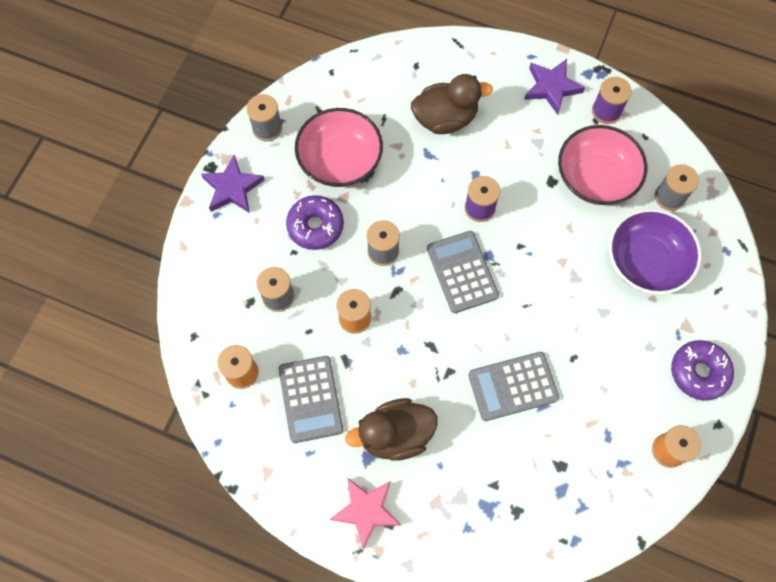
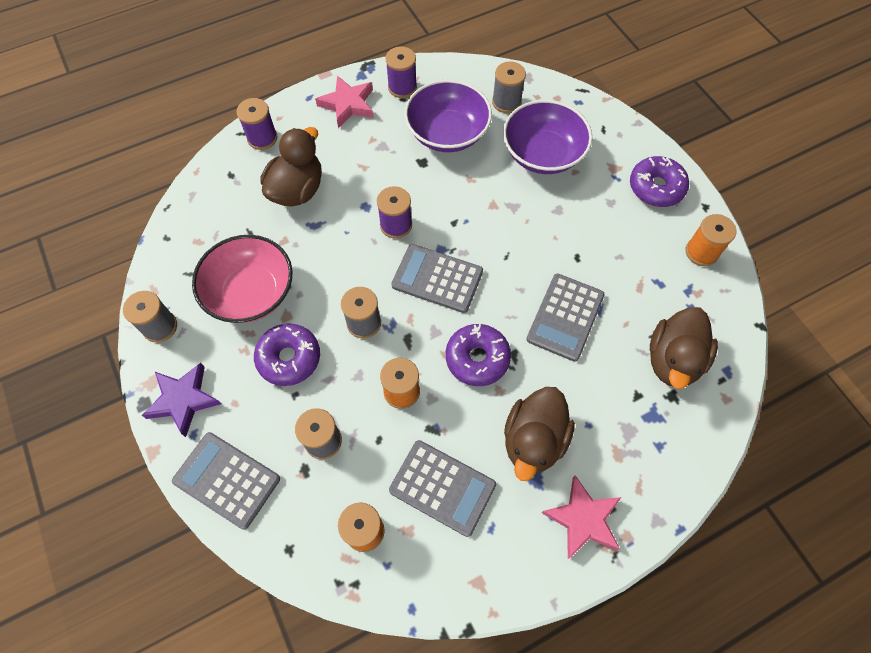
camera: 50 degrees left, 5 degrees down
(205, 261) = (227, 480): none -> grey calculator
(424, 349) = (477, 358): none -> purple donut
(465, 58) = (262, 138): none -> purple spool
(548, 492) = (673, 360): none -> brown duck
(551, 88) = (348, 104): purple star -> pink star
(596, 178) = (447, 133): pink bowl -> purple bowl

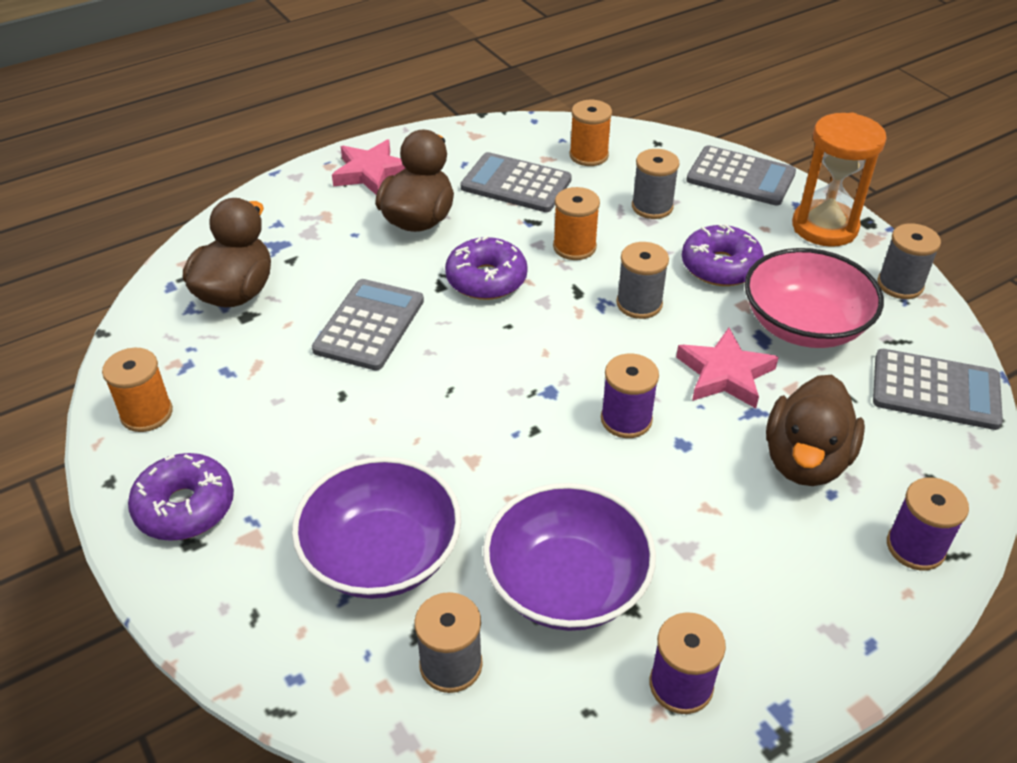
camera: 175 degrees right, 20 degrees down
(183, 400) = (824, 227): purple star -> orange hourglass
(348, 104) = (782, 632): pink star -> pink star (725, 374)
(437, 278) = (549, 356): grey calculator -> grey calculator (935, 390)

